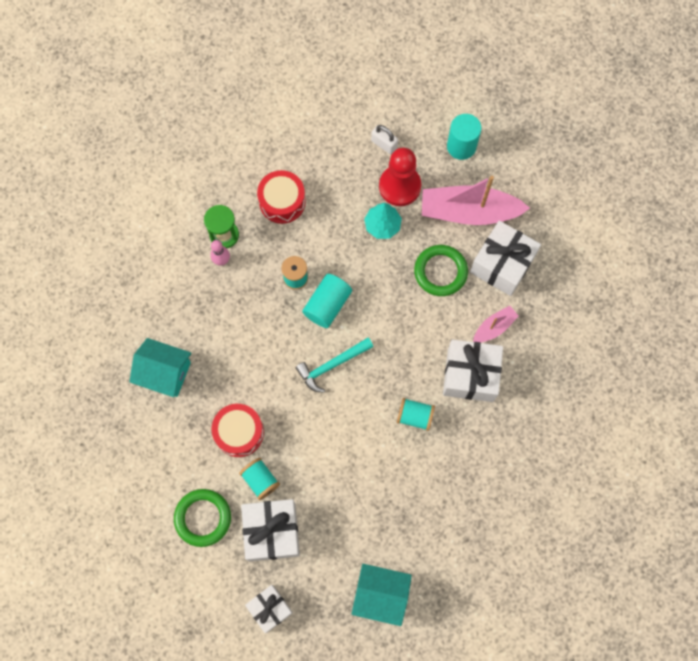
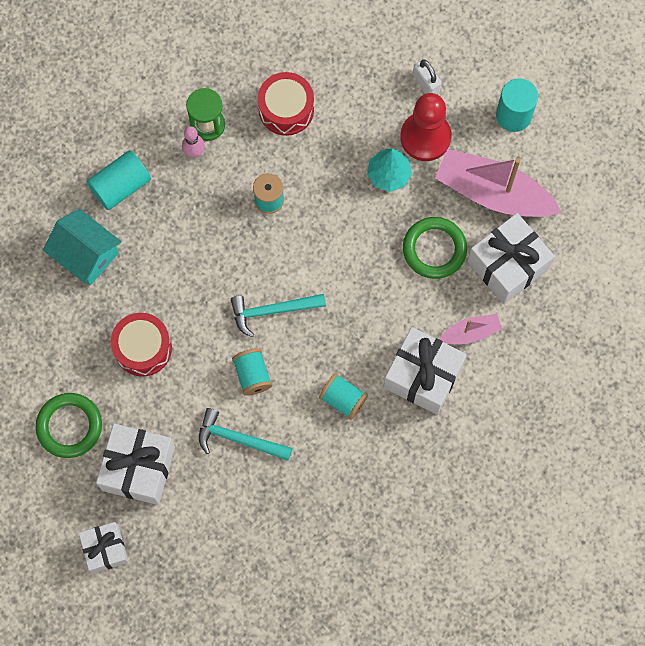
camera: 20 degrees right, 0 degrees up
(260, 480) = (147, 408): turquoise spool -> turquoise spool (252, 375)
(327, 305) = (293, 242): turquoise cylinder -> turquoise cylinder (121, 186)
(344, 478) = (238, 439): none -> turquoise hammer
(380, 595) = (231, 579): turquoise house -> none

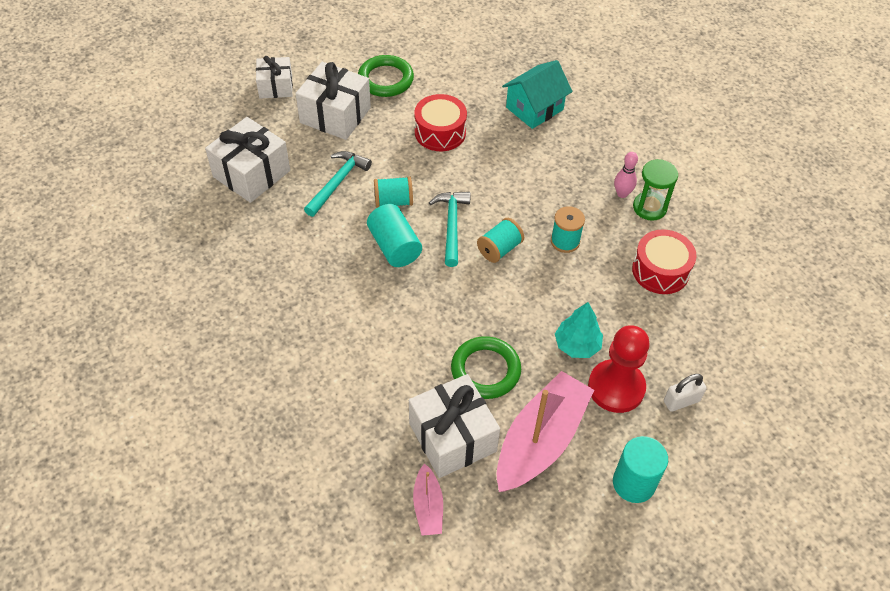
camera: 100 degrees right, 20 degrees down
(121, 186) = (595, 139): turquoise cylinder -> turquoise cylinder (394, 246)
(343, 399) = (349, 264): turquoise spool -> turquoise spool (499, 249)
(423, 376) = (352, 333): white gift -> white gift (251, 173)
(471, 332) = (386, 385): pink boat -> pink boat (428, 506)

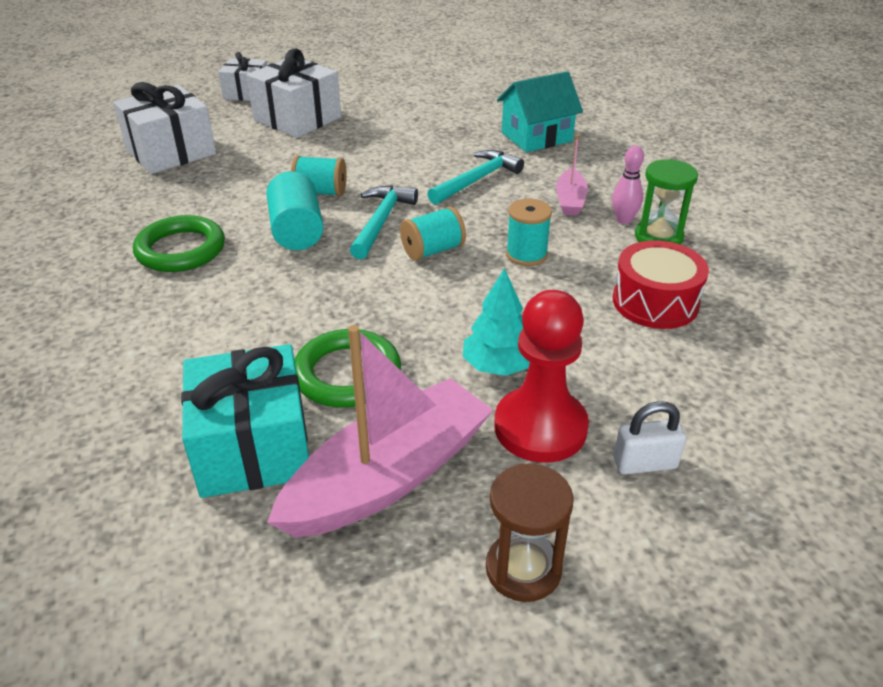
camera: 15 degrees right, 15 degrees down
(337, 182) = (264, 169): turquoise hammer -> turquoise hammer (477, 180)
(385, 79) = (371, 99): green ring -> green ring (181, 250)
(428, 506) = (159, 535): pink boat -> pink boat (570, 200)
(440, 132) = (411, 143): red drum -> none
(452, 437) = (253, 447): white gift -> turquoise gift
(633, 483) = (523, 569): turquoise cylinder -> brown hourglass

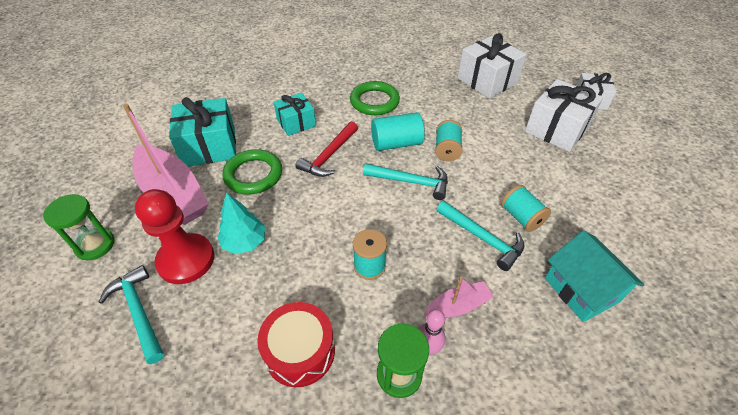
camera: 90 degrees right, 10 degrees up
(212, 334) = (296, 123): none -> turquoise gift
(312, 293) = (329, 156): none -> red hammer
(433, 250) = (374, 210): turquoise spool -> turquoise spool (521, 217)
(523, 569) = (95, 245): brown hourglass -> green hourglass
(570, 200) = (458, 306): pink boat -> pink boat turned 150 degrees clockwise
(645, 463) = (138, 312): white padlock -> turquoise hammer

